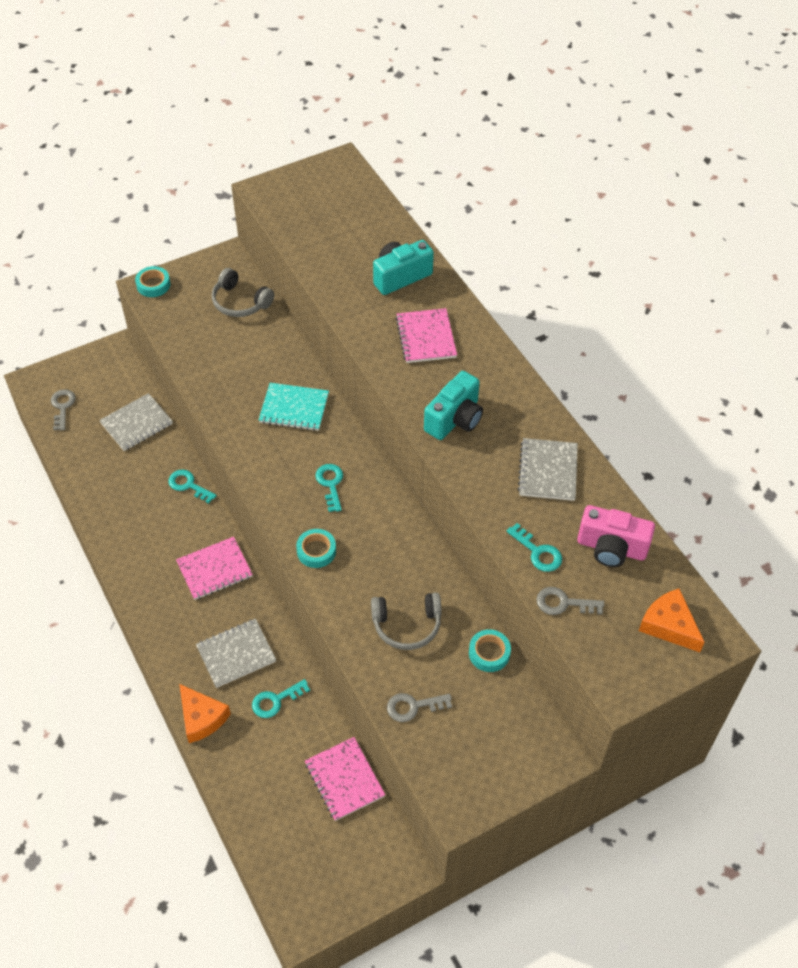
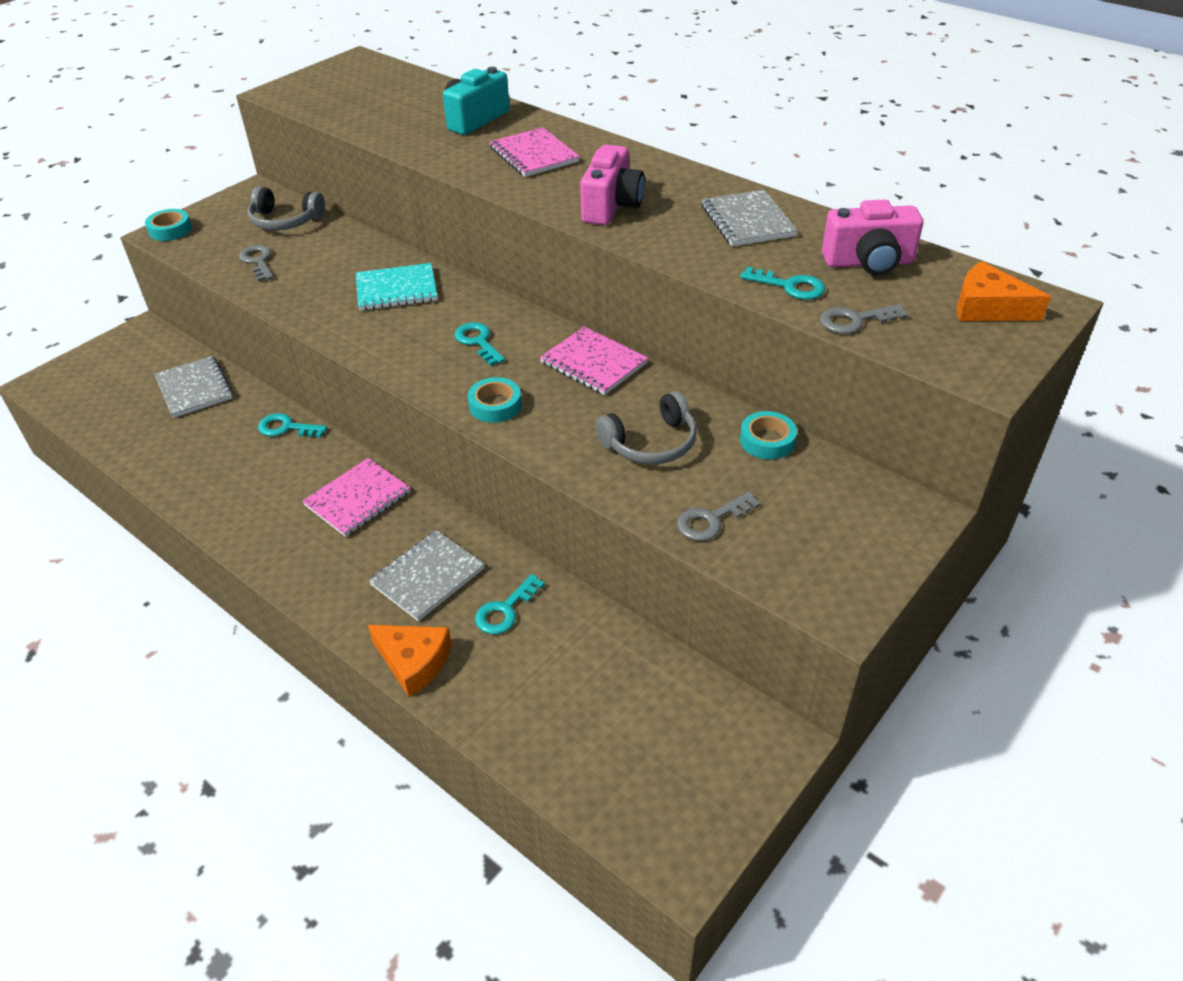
camera: 20 degrees left, 10 degrees down
(62, 407) = (89, 397): grey key -> grey key (258, 261)
(136, 423) = (194, 388): grey notebook -> grey notebook turned 60 degrees counterclockwise
(344, 779) = (642, 667): pink notebook -> pink notebook (593, 363)
(455, 419) = (611, 206): turquoise camera -> pink camera

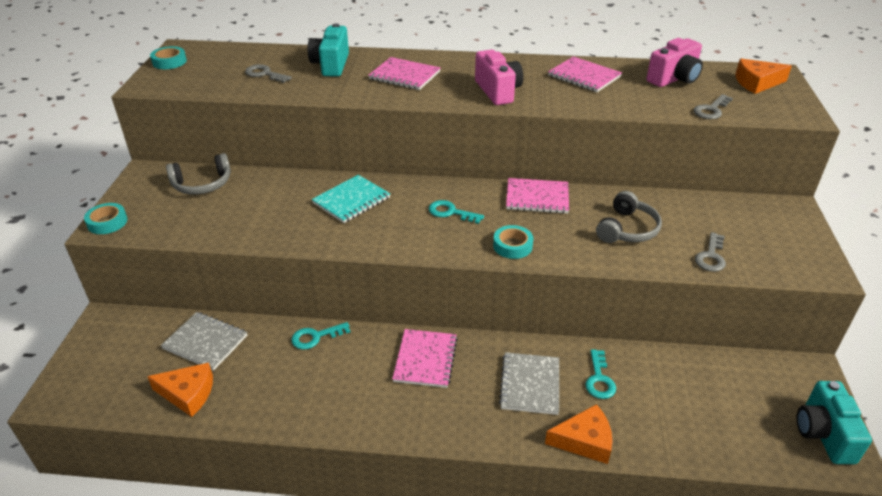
camera: 35 degrees left, 5 degrees down
(134, 429) = (188, 394): none -> orange cheese
(258, 261) = (217, 219): grey key -> grey key (264, 74)
(692, 815) = (823, 434): none -> turquoise camera
(747, 221) = (584, 76): grey notebook -> pink notebook
(767, 440) = (681, 202): turquoise tape -> turquoise tape (169, 62)
(790, 286) = (656, 103): turquoise key -> none

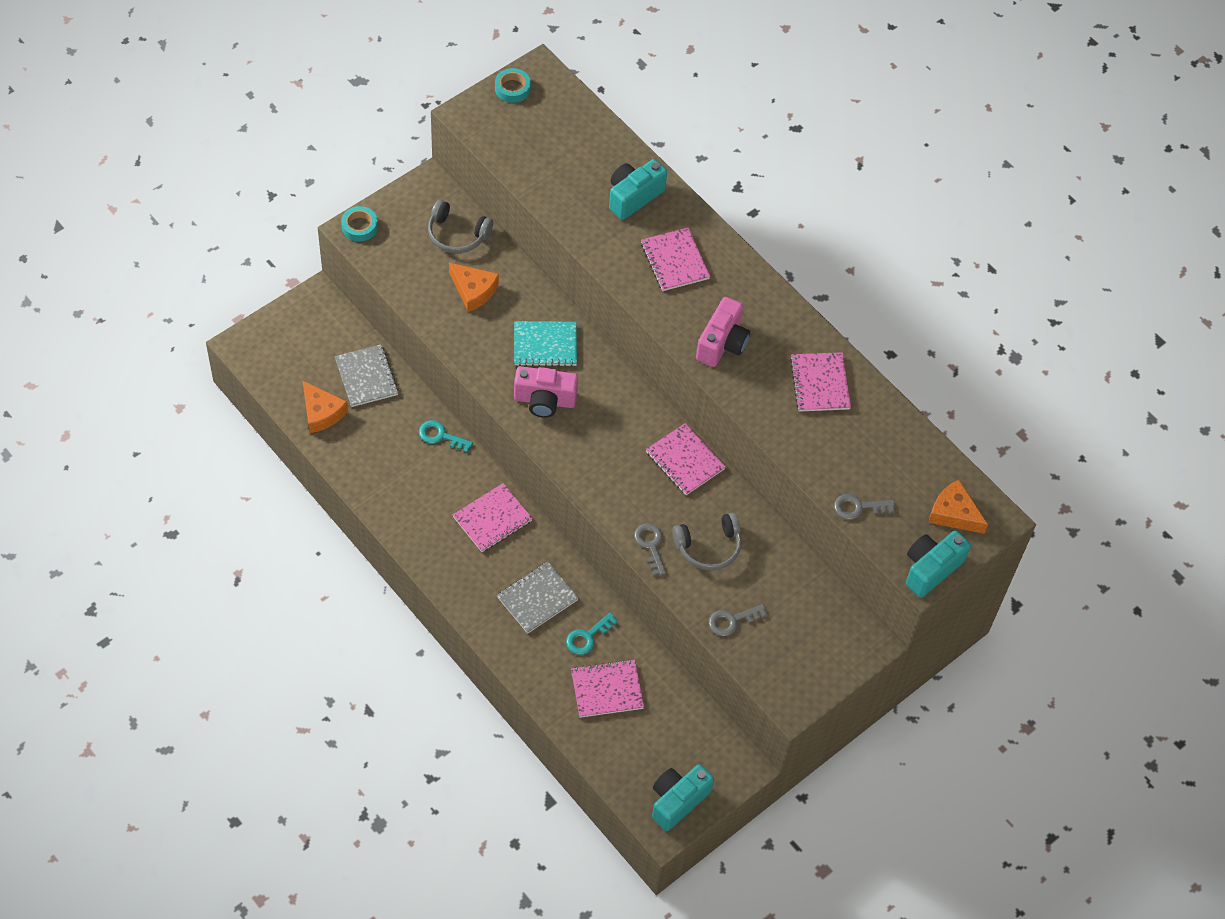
camera: 40 degrees right, 20 degrees up
(264, 74) = (568, 168): grey key -> grey key (650, 545)
(450, 212) = (602, 419): turquoise key -> none
(512, 246) = (606, 488): turquoise tape -> none
(584, 441) = (521, 664): orange cheese -> orange cheese (473, 290)
(664, 402) = (607, 689): none -> pink notebook
(674, 79) = (891, 450): pink camera -> pink camera (544, 400)
(800, 110) = (931, 569): none -> turquoise camera

